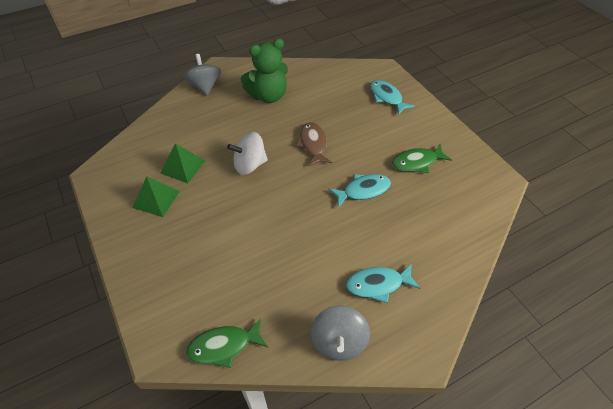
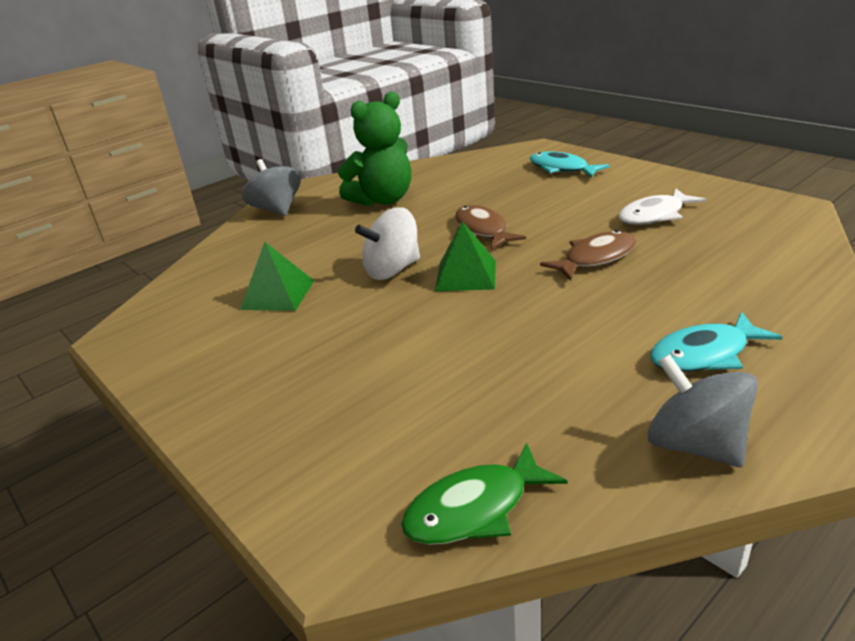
camera: 10 degrees left, 20 degrees down
(156, 199) = (245, 340): green pyramid -> green pyramid (466, 275)
(338, 341) = (695, 445): grey spinning top -> grey spinning top turned 150 degrees clockwise
(363, 190) = (595, 258): turquoise fish -> brown fish
(417, 162) = (654, 215): green fish -> white fish

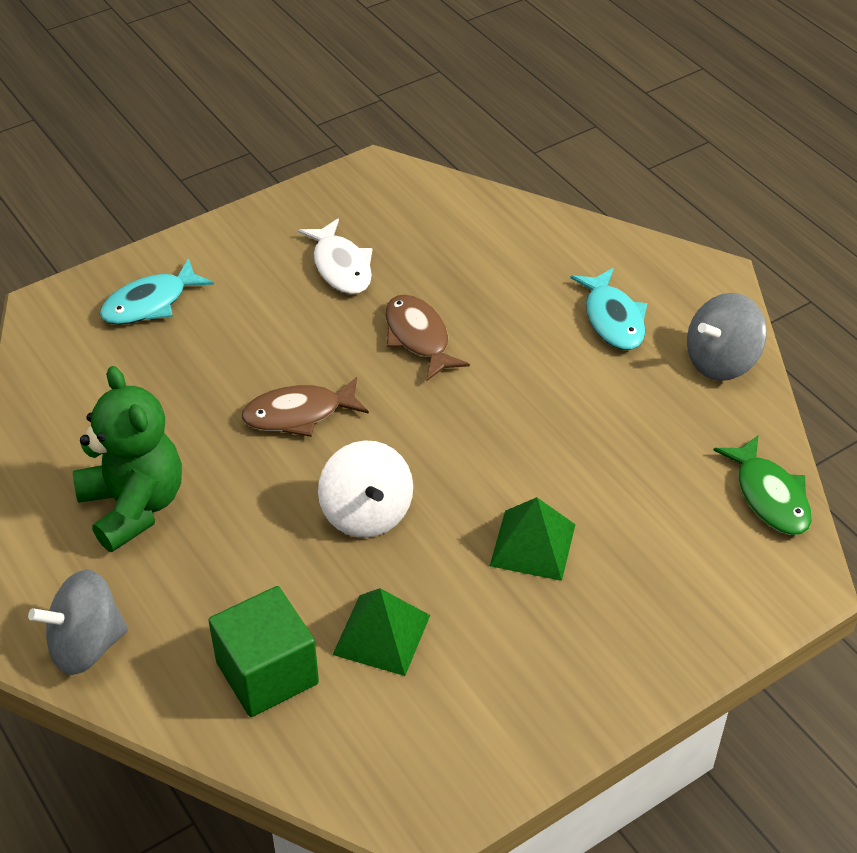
camera: 85 degrees left, 15 degrees up
(250, 261) = (267, 673): none -> green cube
(466, 275) = (410, 448): green pyramid -> green pyramid (533, 545)

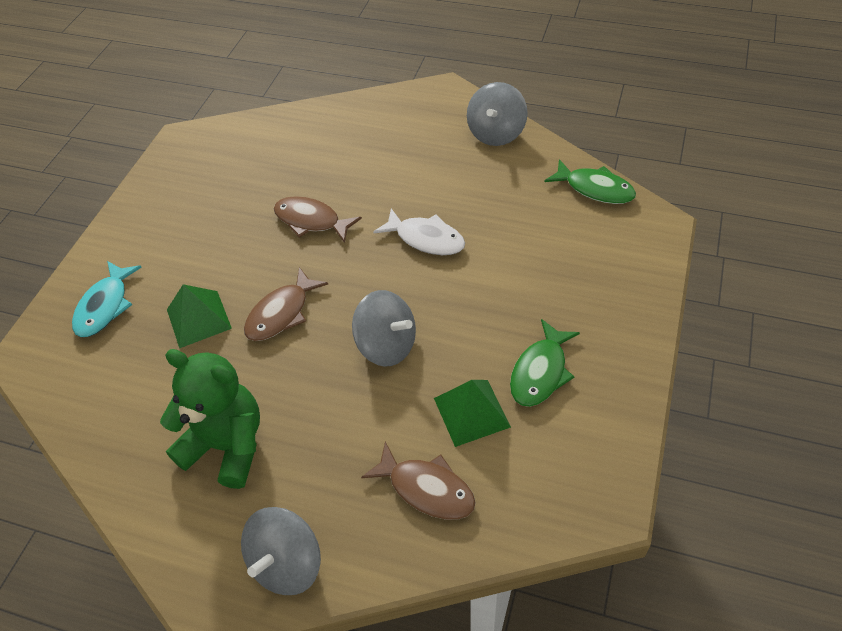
camera: 35 degrees left, 5 degrees up
(267, 673) = (427, 489): green cube -> brown fish
(341, 267) = (218, 207): white fish -> white fish (426, 239)
(366, 513) = (387, 345): white spinning top -> grey spinning top
(491, 645) = (540, 372): none -> green fish
(533, 545) = (502, 298): green pyramid -> green pyramid (199, 319)
(613, 319) = (414, 144): turquoise fish -> none

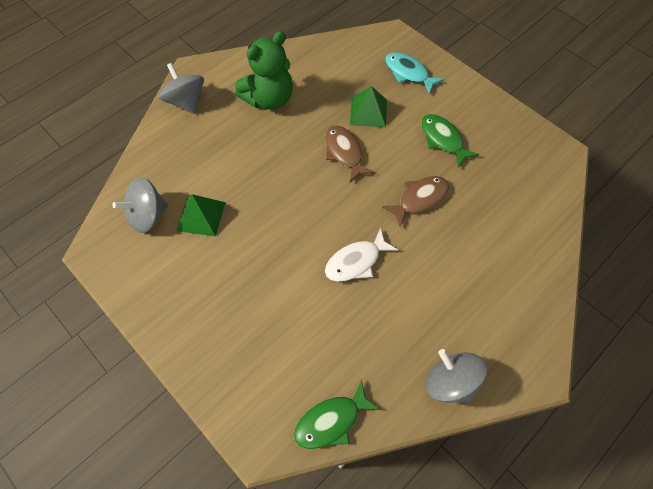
camera: 115 degrees right, 10 degrees up
(387, 345) = (280, 196): grey spinning top -> grey spinning top (148, 216)
(427, 489) = (174, 172): brown fish -> none
(540, 372) = (198, 268): green fish -> green fish (443, 139)

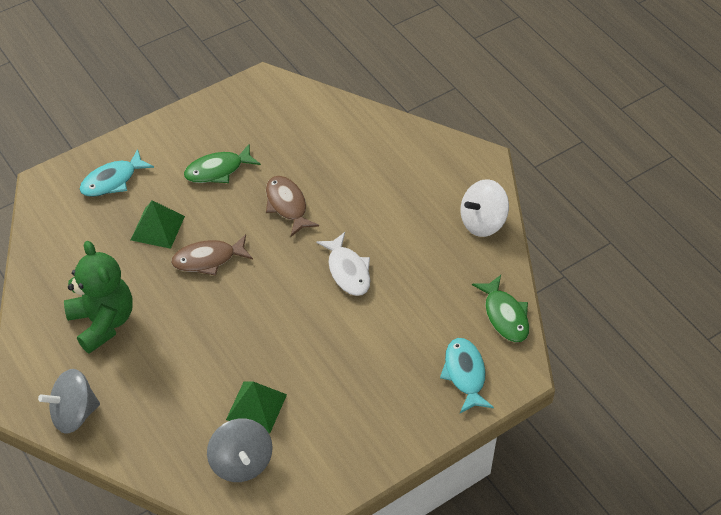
camera: 80 degrees left, 10 degrees down
(253, 387) = (465, 374): none -> turquoise fish
(450, 382) = (482, 222): grey spinning top -> white spinning top

